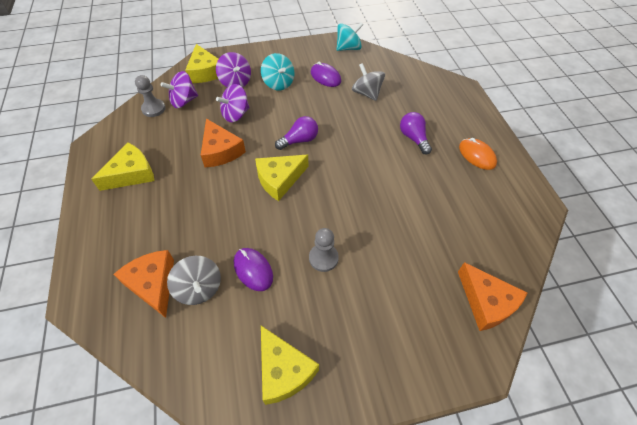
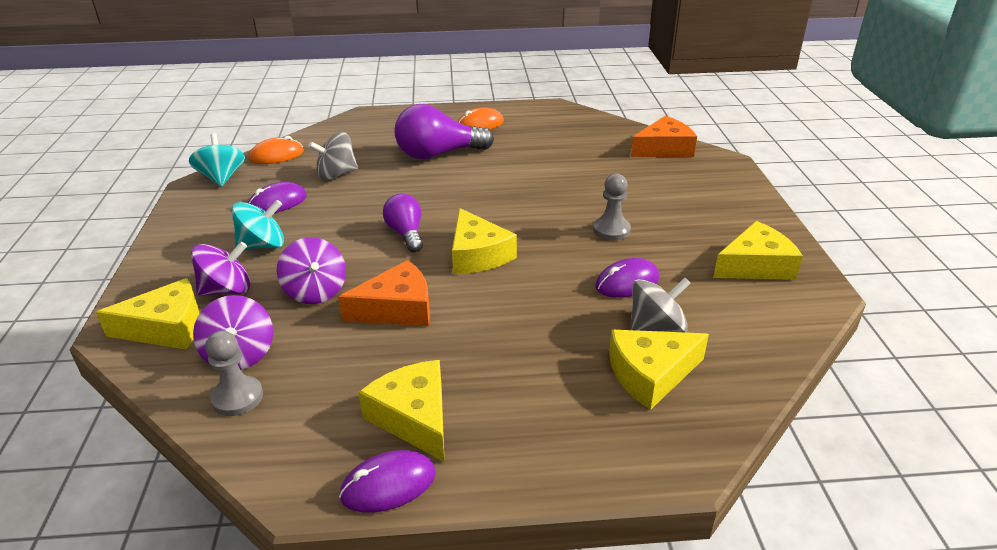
camera: 80 degrees left, 20 degrees down
(89, 172) = (388, 485): none -> purple mouse
(153, 284) = (650, 374): orange cheese -> yellow cheese
(384, 61) = (276, 155): none -> orange mouse
(413, 138) = (438, 154): purple light bulb -> purple light bulb, size x1.67

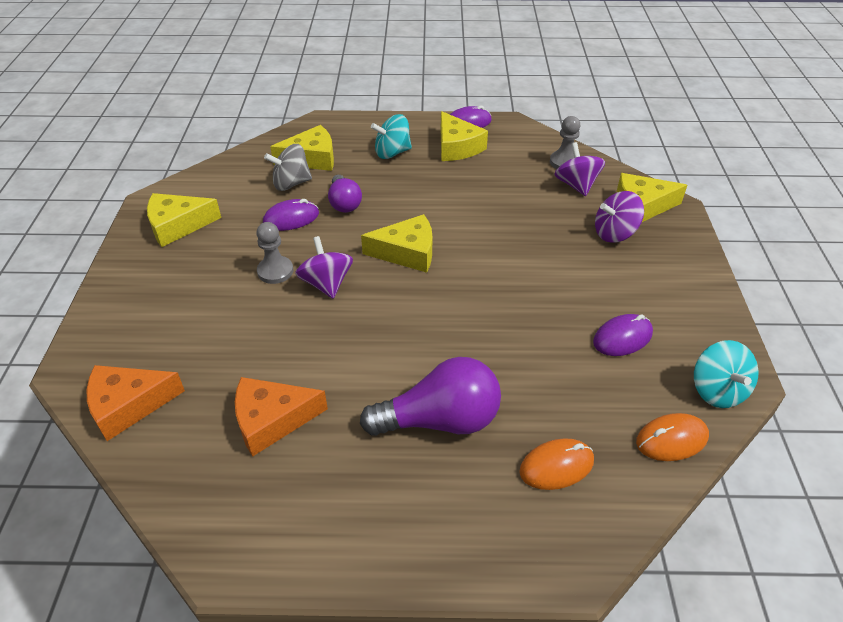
camera: 175 degrees left, 10 degrees up
(262, 245) = (608, 277): turquoise spinning top -> turquoise spinning top (392, 153)
(315, 291) = (541, 227): purple spinning top -> purple spinning top (326, 284)
(336, 175) = (570, 385): grey spinning top -> none
(397, 309) = (473, 209): orange cheese -> orange cheese (272, 420)
(406, 234) = (473, 281): purple light bulb -> purple light bulb (344, 203)
(477, 255) = (407, 252): yellow cheese -> yellow cheese turned 105 degrees clockwise
(480, 124) = (370, 505): orange mouse -> orange mouse (556, 466)

